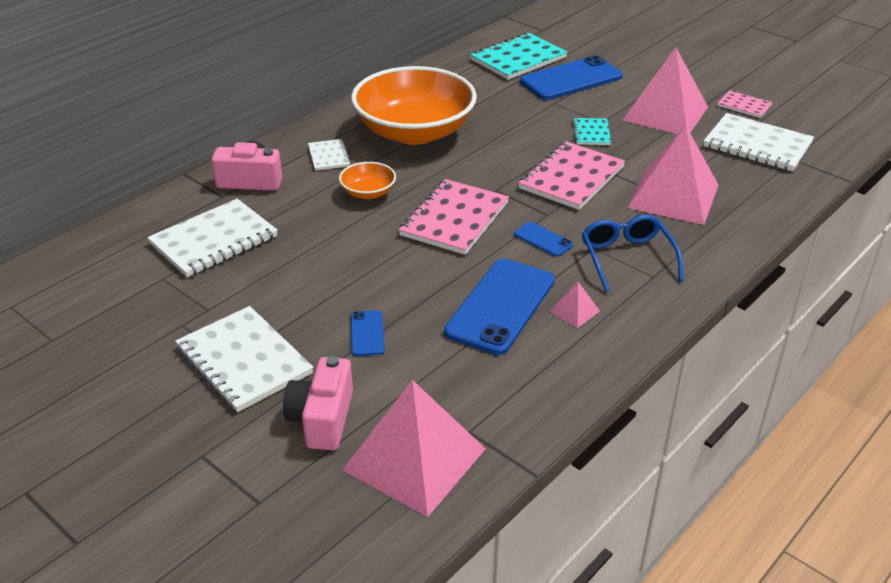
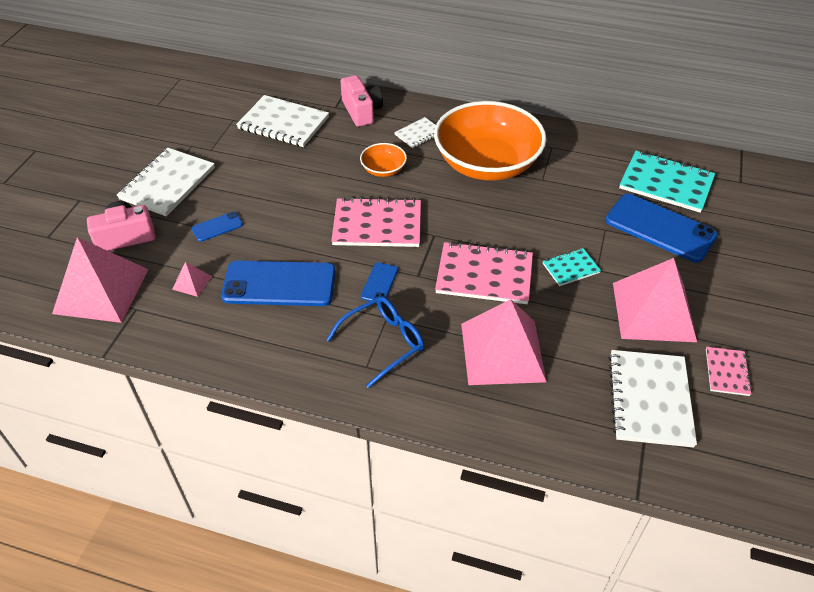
camera: 65 degrees right, 10 degrees up
(574, 311) = (293, 328): pink pyramid -> pink pyramid (192, 282)

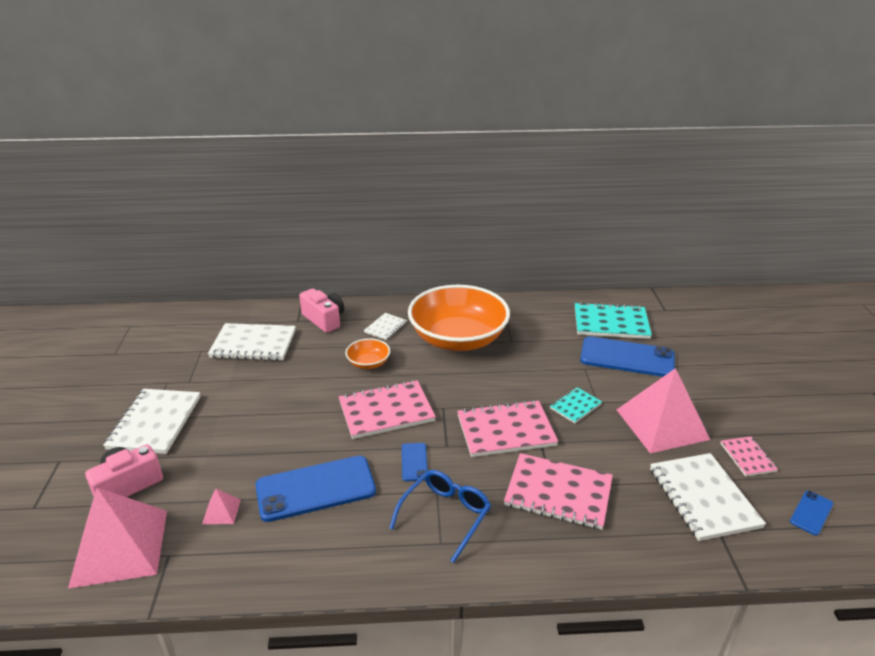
camera: 20 degrees left, 15 degrees down
(217, 227) = (226, 451): blue phone -> blue phone (811, 513)
(502, 352) = (558, 493): pink pyramid -> pink notebook

